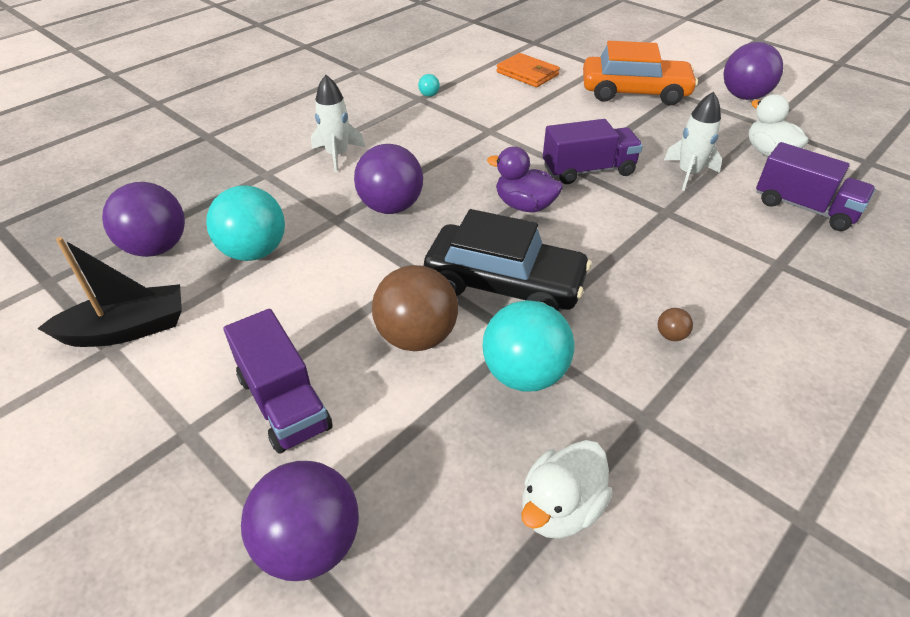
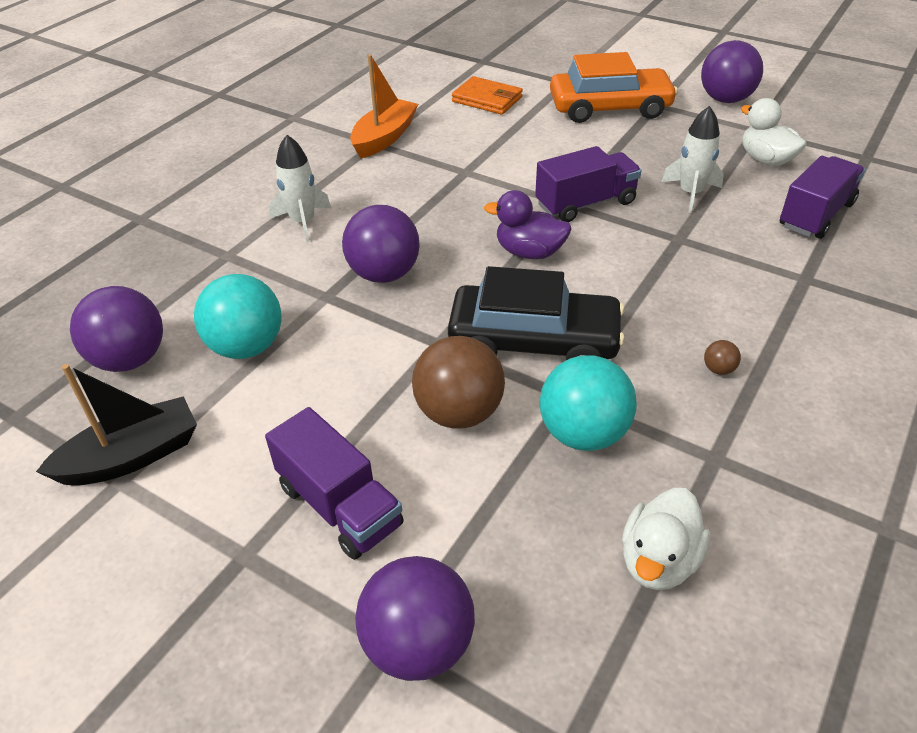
camera: 10 degrees left, 0 degrees up
(429, 95) = (384, 138): turquoise ball -> orange boat
(804, 208) = (815, 215): purple truck -> purple truck turned 75 degrees counterclockwise

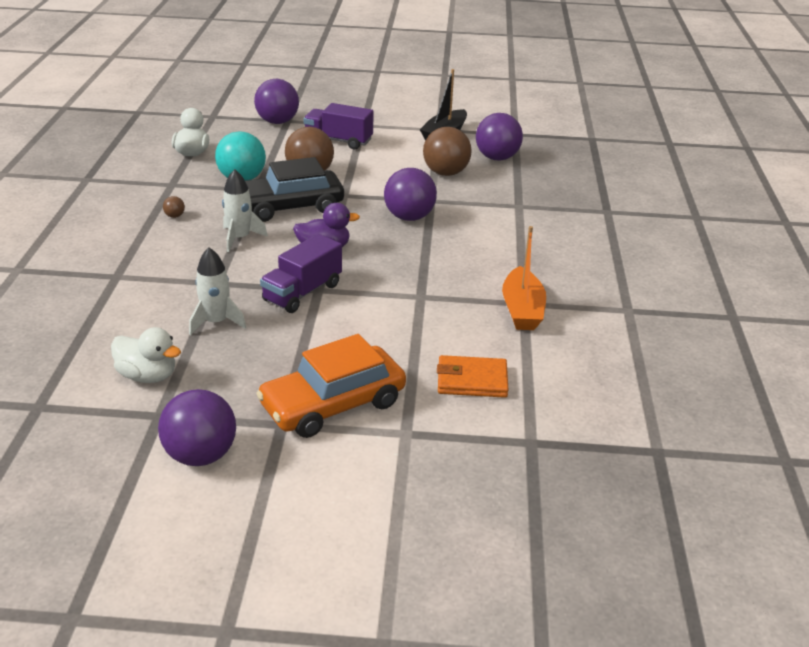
camera: 150 degrees right, 10 degrees down
(247, 347) = (445, 173): turquoise ball -> brown ball
(303, 222) = (498, 233): white rocket -> white rocket (239, 238)
(815, 215) = (102, 328): purple truck -> none

